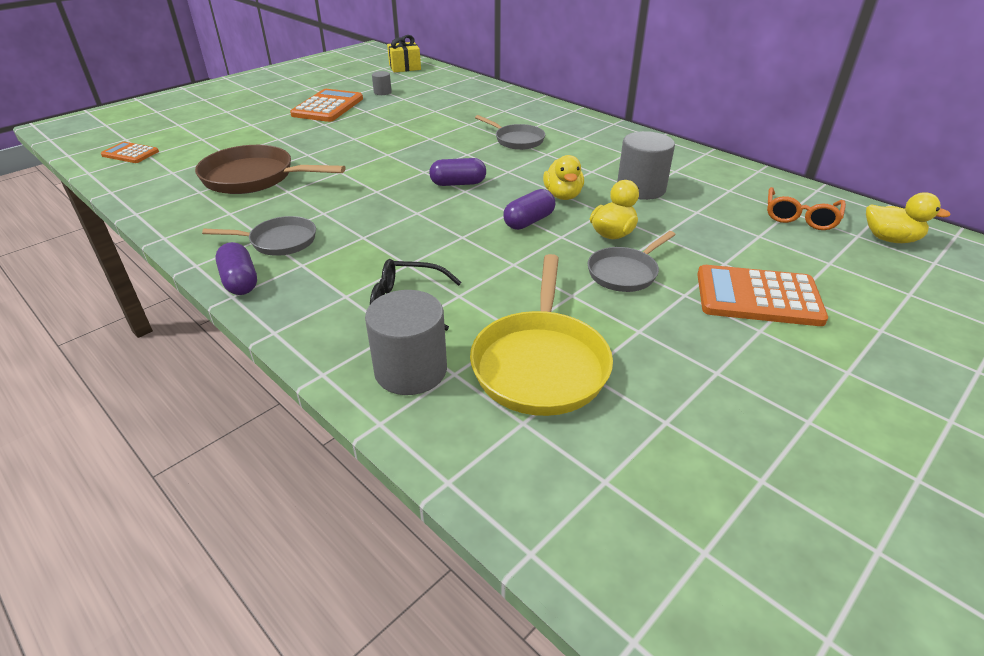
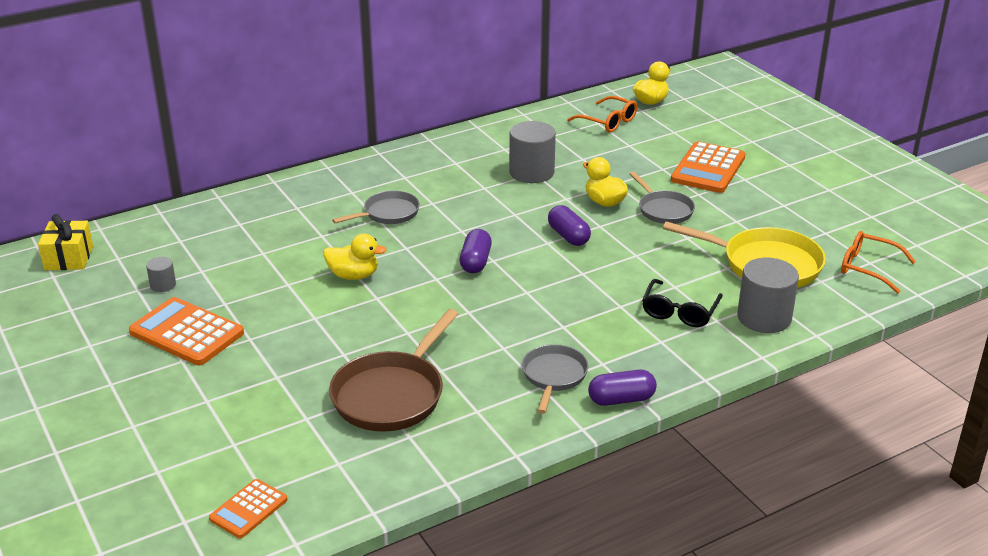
camera: 75 degrees left, 5 degrees down
(563, 196) = (527, 211): yellow duck -> yellow duck (353, 275)
(585, 479) = (868, 268): none -> orange glasses

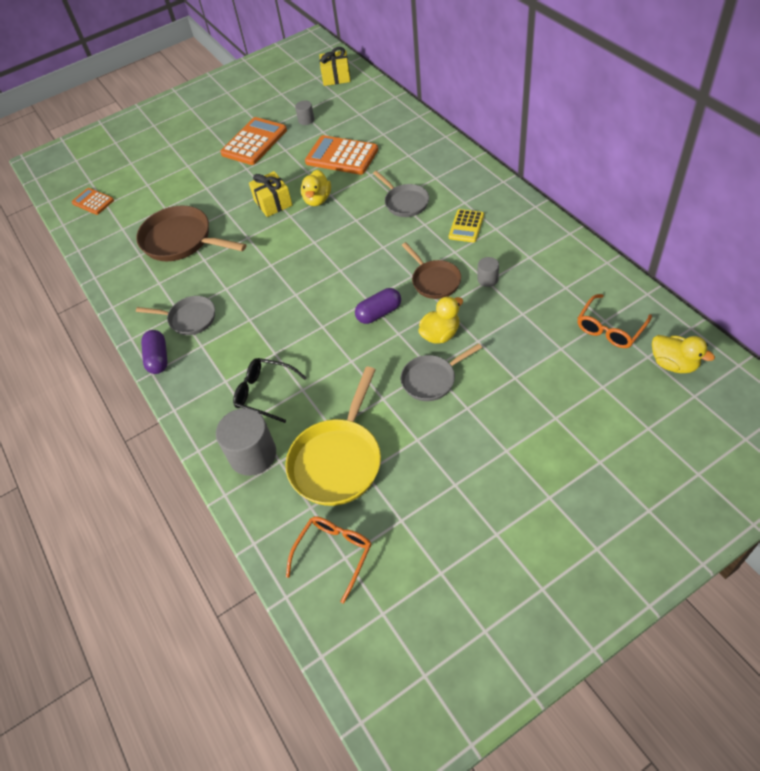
camera: 95 degrees right, 20 degrees up
(343, 312) = (273, 203): none -> yellow gift
(446, 178) = (466, 226): none -> yellow calculator
(475, 262) = (337, 260): purple capsule -> none
(526, 201) = (434, 281): none -> brown pan
(531, 172) = (487, 279): grey cylinder -> grey cylinder, size x0.49
(708, 169) = (522, 417): orange calculator -> orange calculator (342, 156)

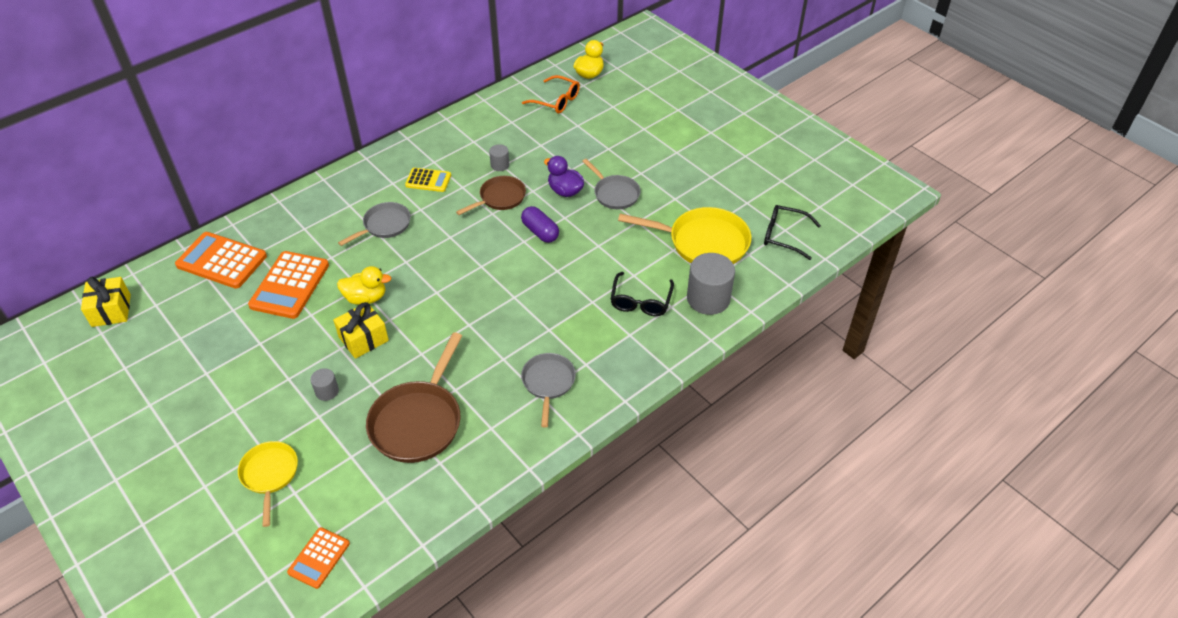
camera: 105 degrees left, 5 degrees down
(158, 358) = (605, 399): purple capsule -> none
(166, 171) = (270, 475): none -> yellow pan
(254, 142) = (232, 379): orange calculator -> orange calculator (222, 261)
(306, 120) = (201, 330): grey cylinder -> grey cylinder (327, 391)
(334, 554) = (784, 236): orange glasses -> black glasses
(440, 334) = (565, 191): yellow duck -> purple duck

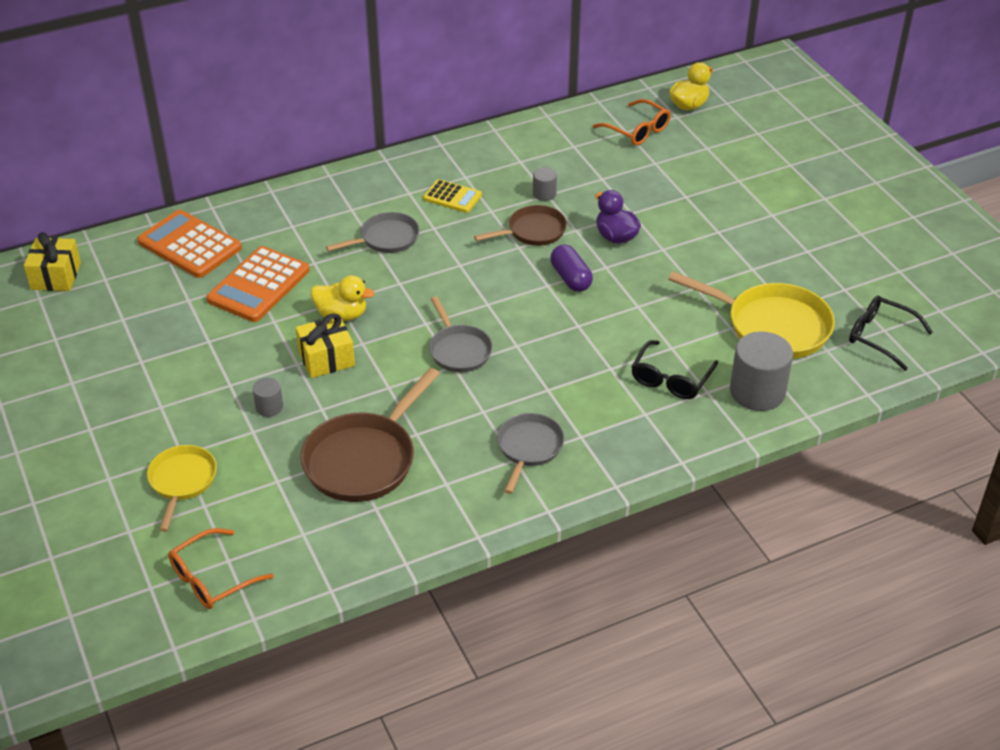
camera: 15 degrees right, 5 degrees down
(319, 558) = (212, 578): orange calculator -> orange glasses
(614, 194) = (677, 250): grey pan -> grey pan (459, 350)

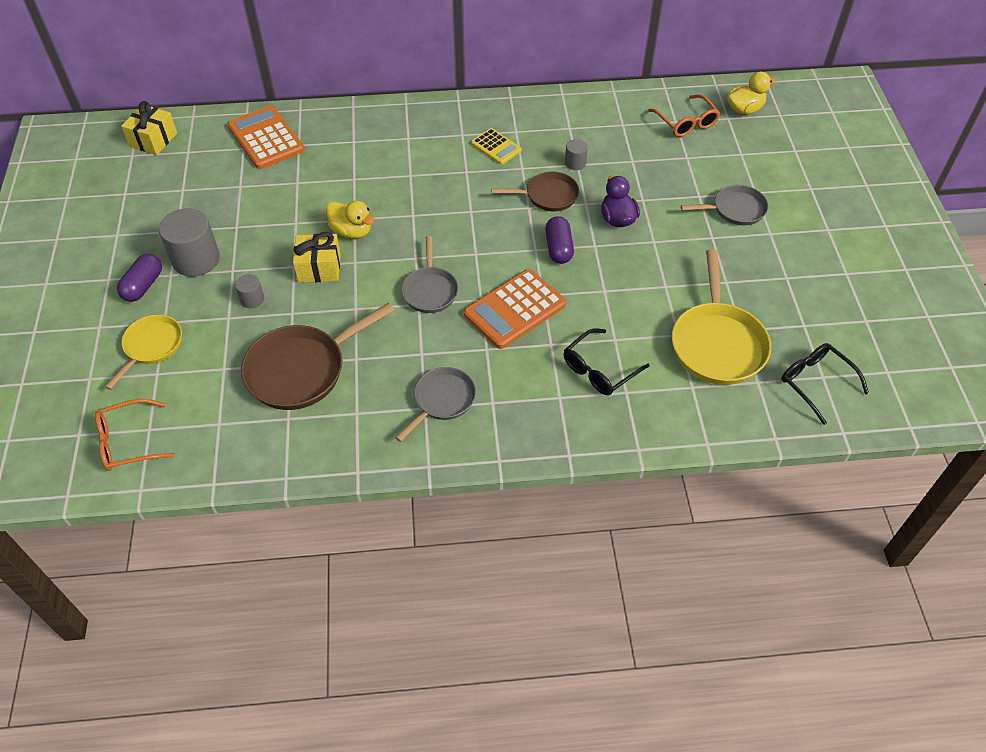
camera: 20 degrees right, 10 degrees up
(136, 425) = (143, 286): none -> purple capsule
(258, 285) = (300, 187): orange calculator -> orange calculator (514, 309)
(386, 239) = (422, 172): grey pan -> grey pan (735, 210)
(757, 391) = (672, 405): grey cylinder -> grey cylinder (196, 259)
(772, 326) = (717, 343): yellow pan -> yellow pan turned 45 degrees clockwise

